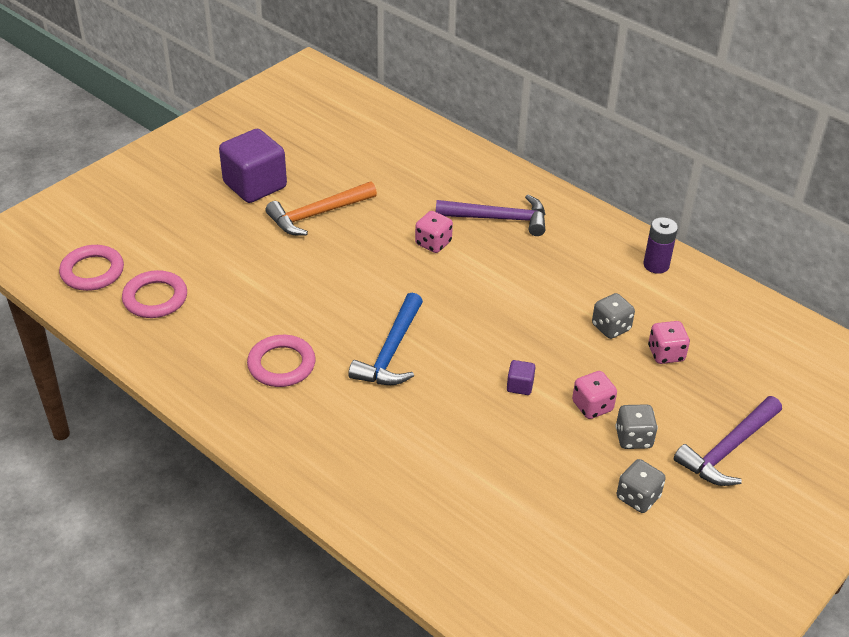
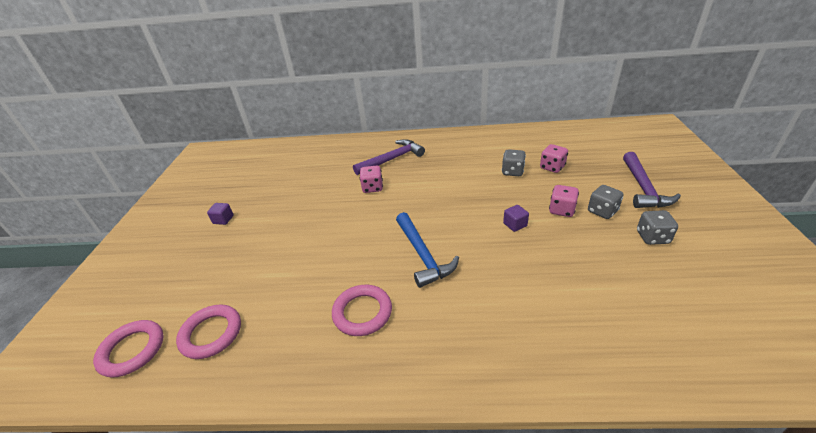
camera: 35 degrees left, 5 degrees down
(255, 185) = (223, 220): purple cube -> purple cube, size x0.42
(318, 214) = (284, 212): orange hammer -> none
(656, 265) = (490, 138): purple battery -> none

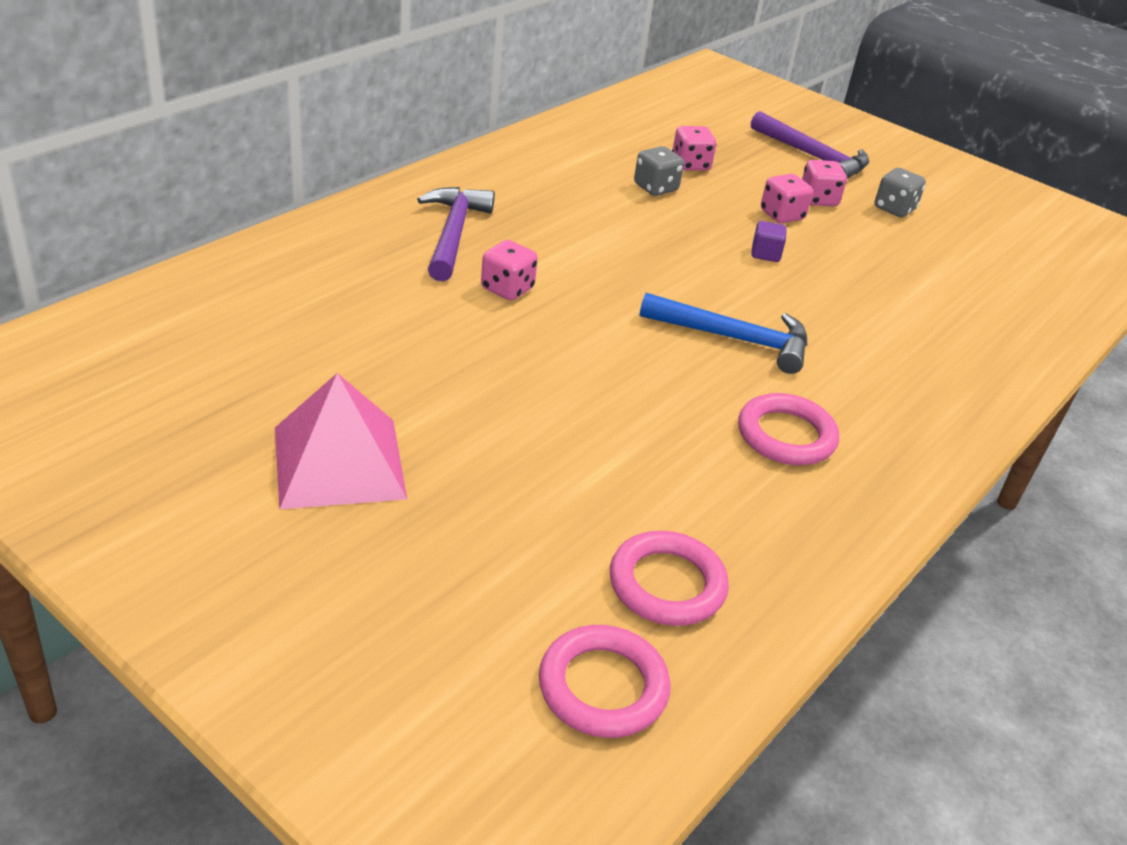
camera: 60 degrees left, 0 degrees up
(223, 220) = (339, 462): purple cube -> pink pyramid
(602, 211) = (818, 200): grey dice -> pink dice

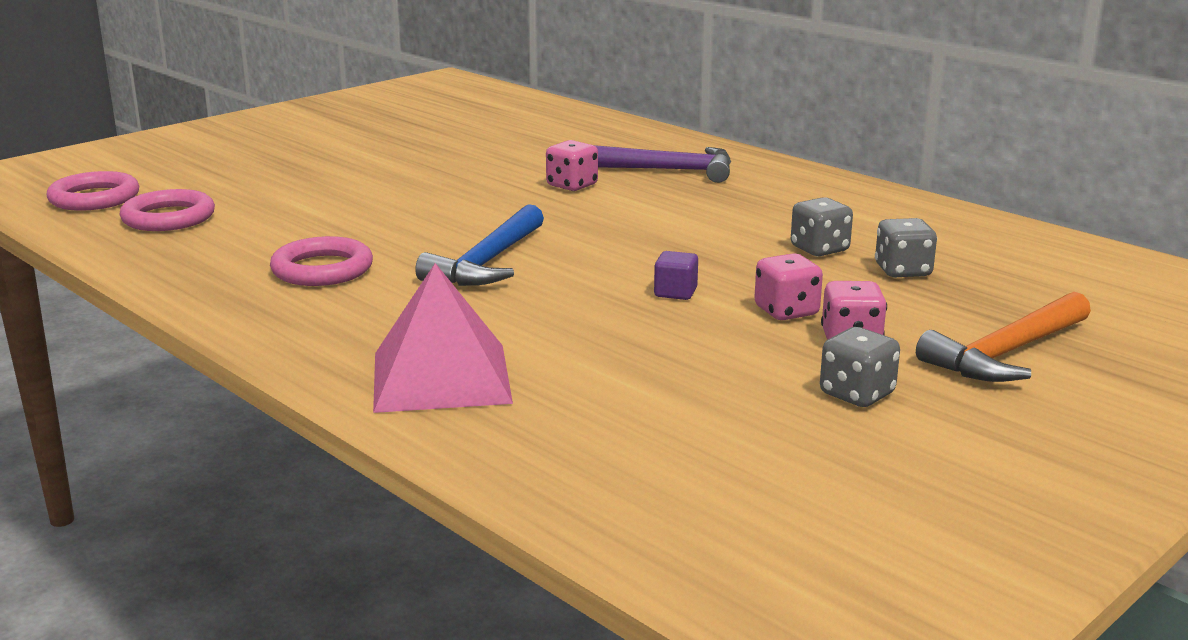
camera: 100 degrees right, 15 degrees down
(339, 462) = (345, 145): pink pyramid -> pink pyramid (441, 377)
(690, 165) = (902, 271): pink dice -> grey dice
(813, 157) = (1007, 353): purple hammer -> orange hammer

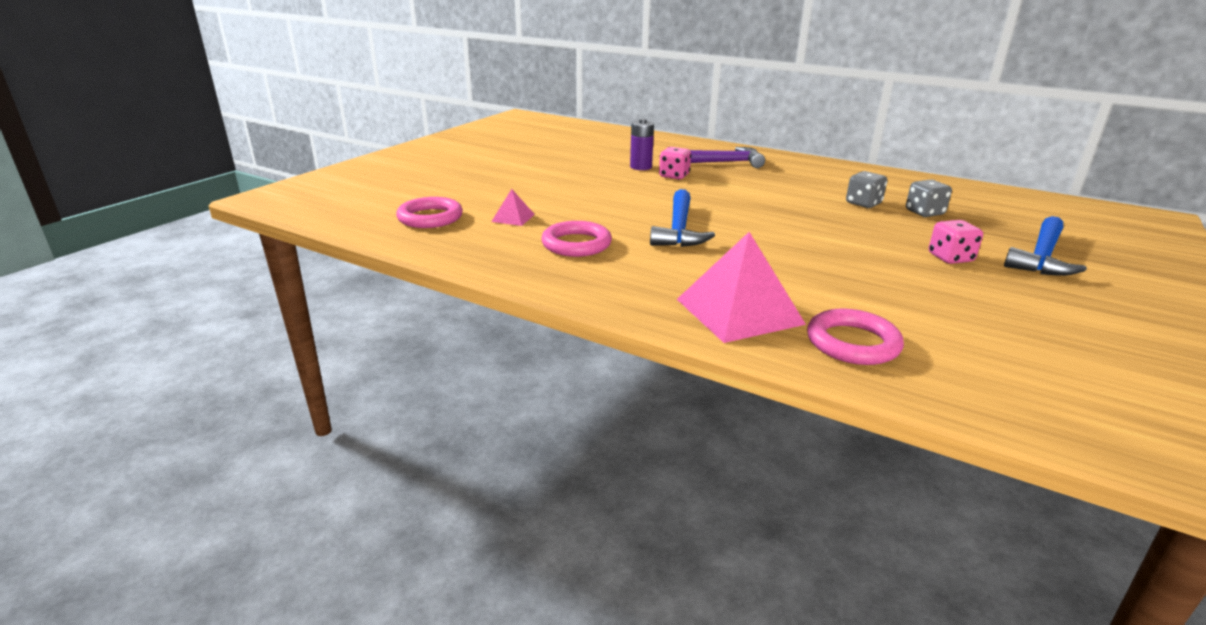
camera: 15 degrees left, 5 degrees up
(94, 198) = (361, 208): pink ring -> pink ring (852, 343)
(276, 227) = (513, 218): none -> pink pyramid
(537, 168) = (641, 167): none -> purple battery
(675, 292) = (815, 238): purple cube -> none
(786, 311) = (892, 244): pink dice -> none
(856, 394) = (996, 292): grey dice -> none
(1007, 353) = (1041, 257): orange hammer -> blue hammer

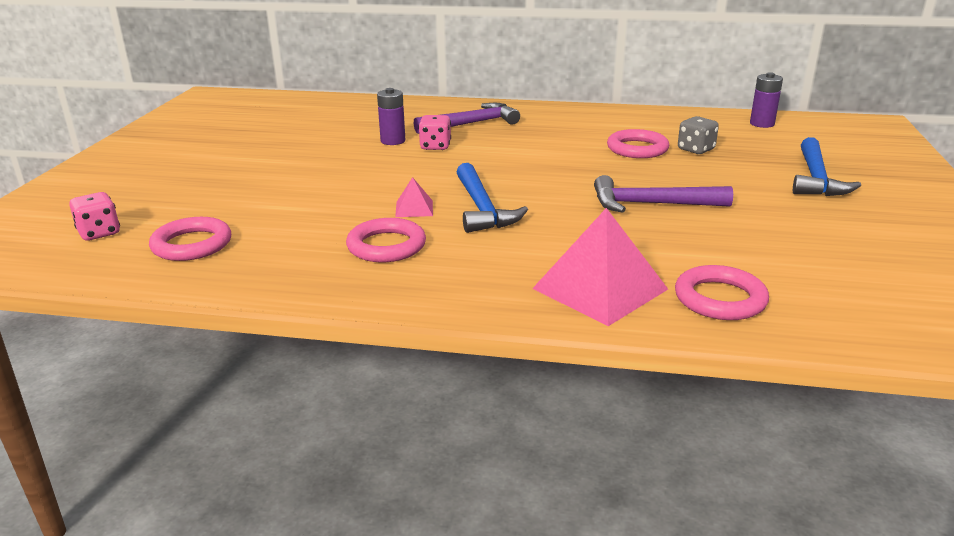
camera: 20 degrees left, 0 degrees up
(513, 218) = (292, 227): pink pyramid -> pink pyramid (414, 208)
(843, 251) = (652, 204): none -> purple hammer
(863, 204) = (637, 149): grey dice -> pink ring
(950, 258) = (746, 193): pink dice -> pink dice (99, 233)
(1015, 200) = (762, 124): none -> purple battery

